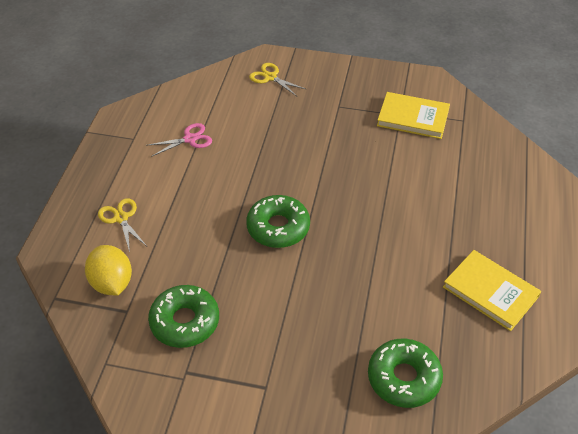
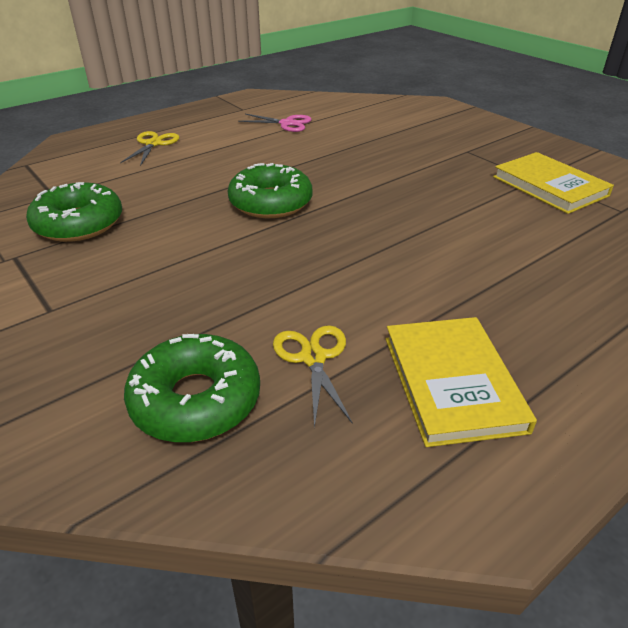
camera: 40 degrees right, 10 degrees down
(112, 283) = (76, 174): yellow lemon -> none
(270, 77) = (421, 114): yellow scissors -> yellow scissors (313, 358)

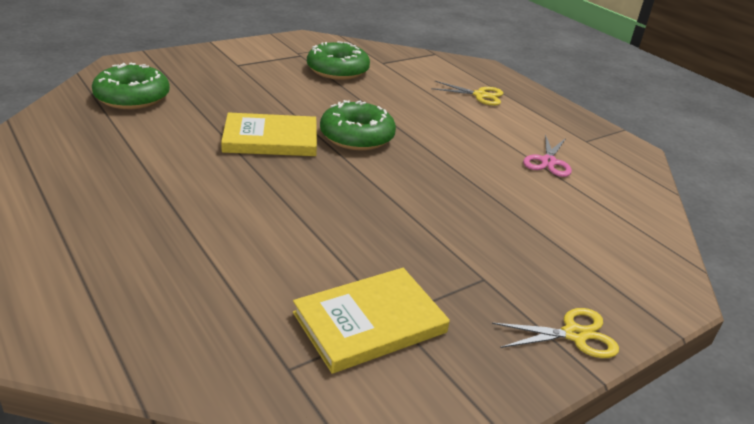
camera: 90 degrees right, 5 degrees down
(313, 358) = (142, 131): yellow scissors -> yellow scissors (574, 334)
(452, 382) = (83, 173): yellow book -> yellow book (270, 139)

